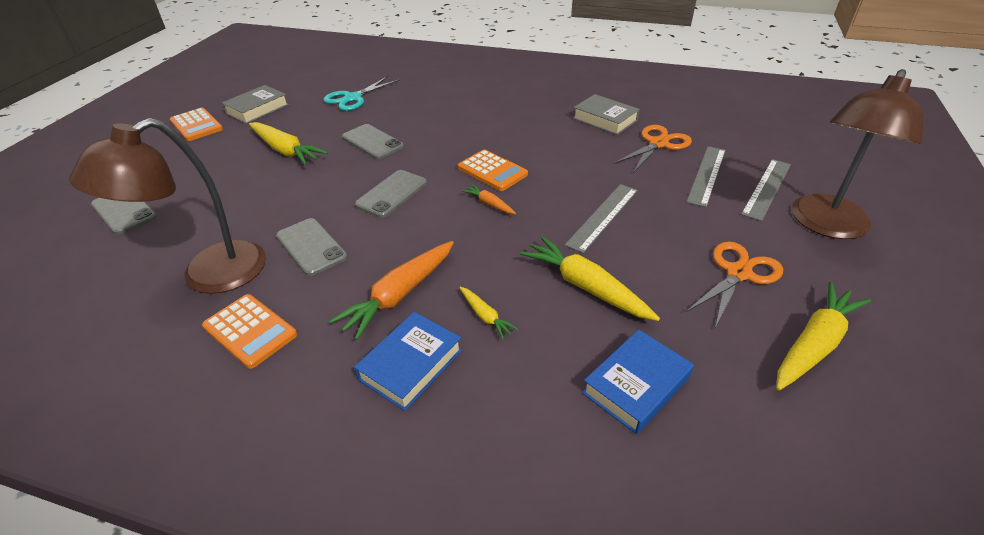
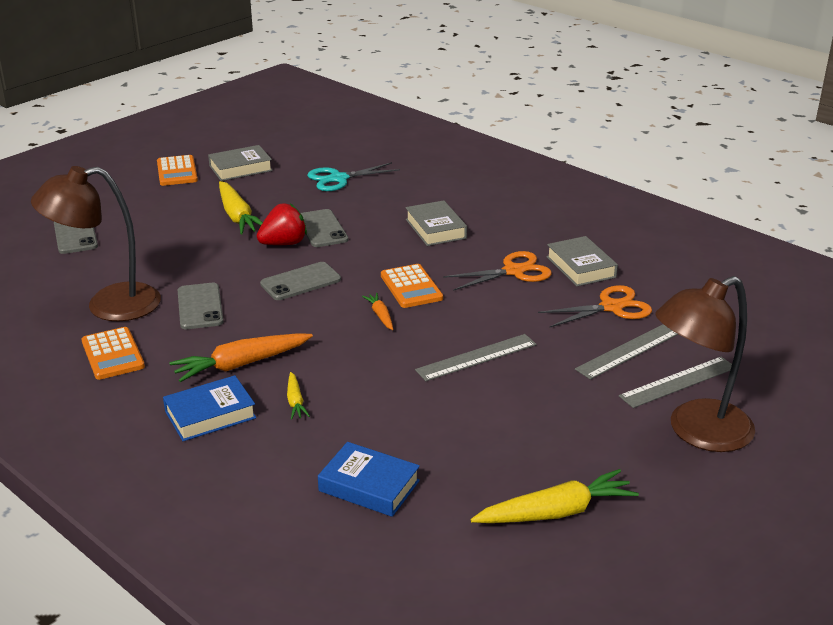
camera: 25 degrees right, 10 degrees down
(348, 163) = (284, 243): none -> red strawberry
(468, 118) = (436, 229): none -> grey book
(586, 287) = (400, 407): yellow carrot -> none
(636, 385) = (369, 486): blue book -> blue book turned 45 degrees clockwise
(738, 273) = (552, 441): orange scissors -> orange scissors (513, 271)

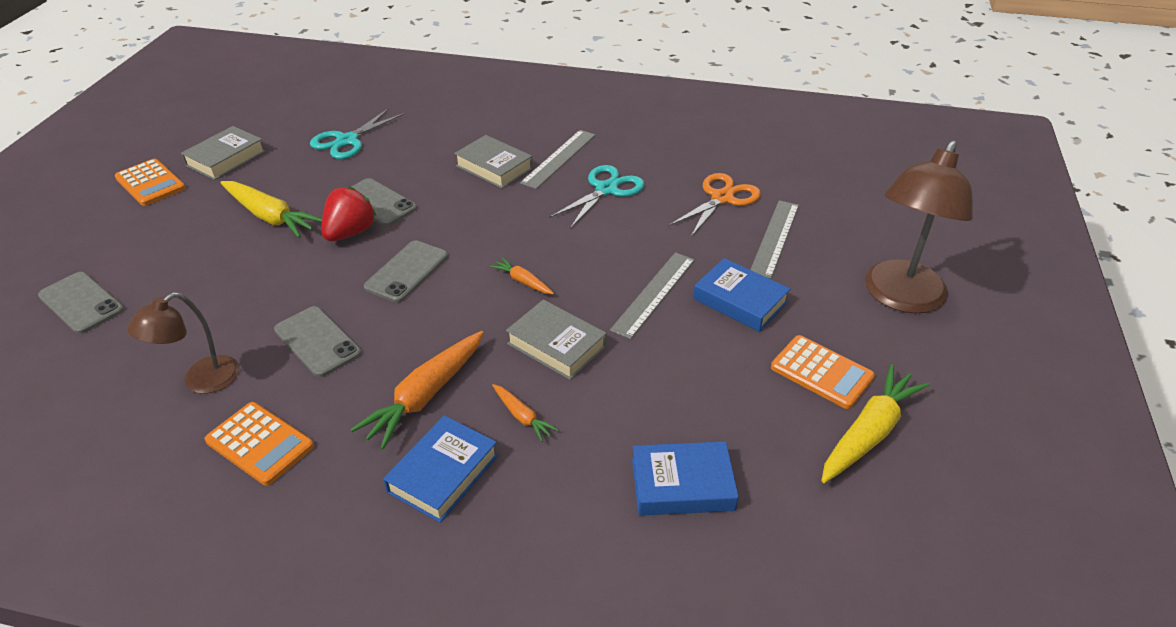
camera: 30 degrees left, 10 degrees up
(108, 305) = (201, 381): brown lamp -> brown lamp, size x0.58
(295, 401) = (522, 416): yellow carrot -> orange carrot
(411, 287) = (525, 239): orange calculator -> orange calculator (821, 372)
(513, 271) = (606, 189): orange scissors -> turquoise scissors
(545, 386) = (739, 301): none -> blue book
(581, 267) = (660, 166): grey book -> grey book (556, 345)
(678, 382) = (841, 253): grey ruler -> grey ruler (559, 158)

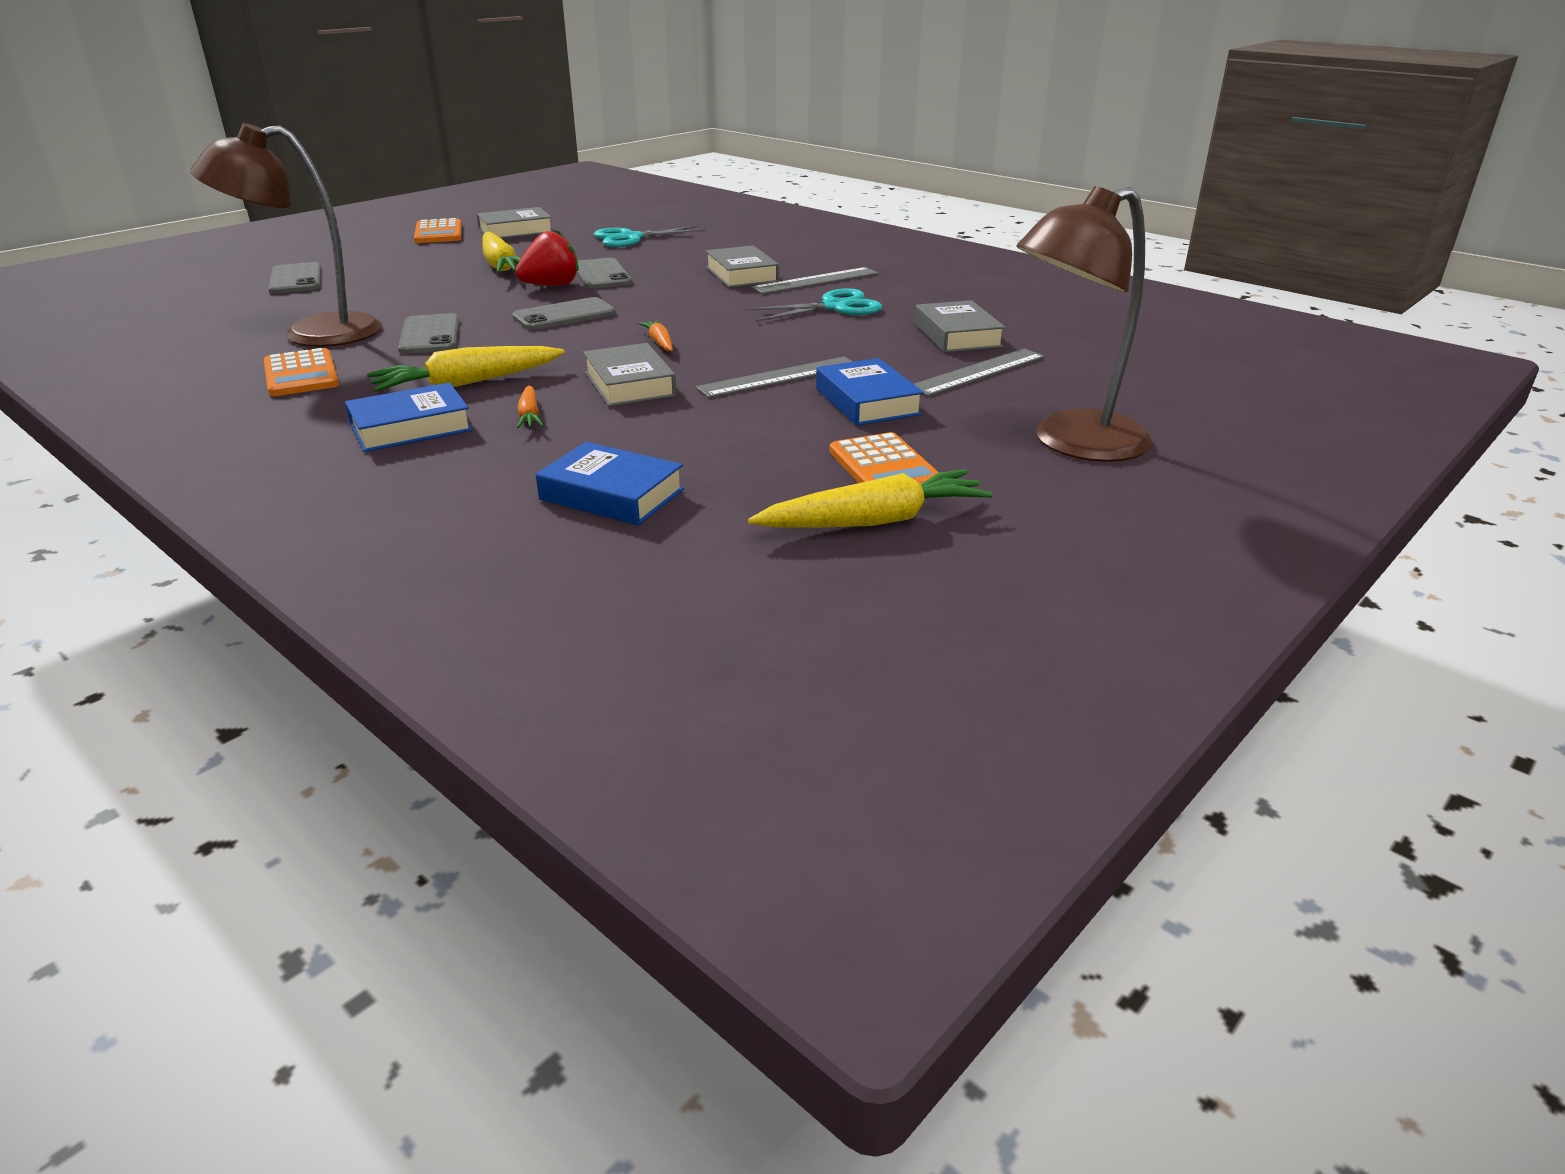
camera: 30 degrees right, 10 degrees down
(201, 381) = (313, 334): brown lamp -> brown lamp, size x1.72
(426, 395) = (467, 383): orange carrot -> yellow carrot
(722, 198) = (957, 335): orange scissors -> grey book

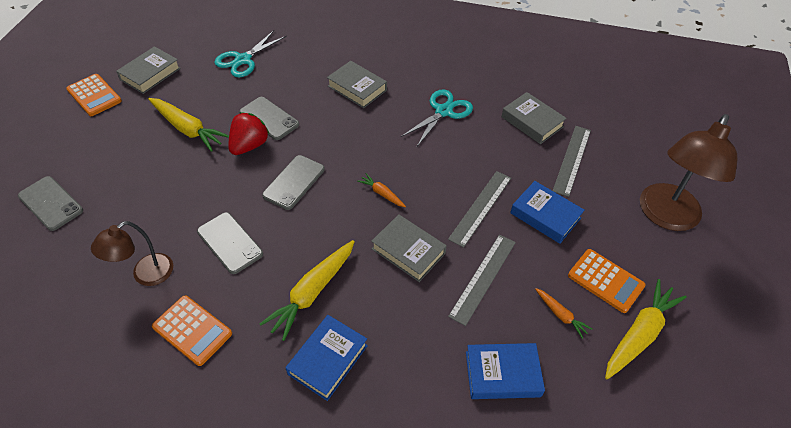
camera: 30 degrees left, 20 degrees up
(313, 334) = (145, 275): brown lamp -> brown lamp, size x0.58
(530, 415) = (384, 312): orange carrot -> orange carrot (560, 315)
(816, 281) = (406, 81): grey ruler -> grey ruler (483, 278)

